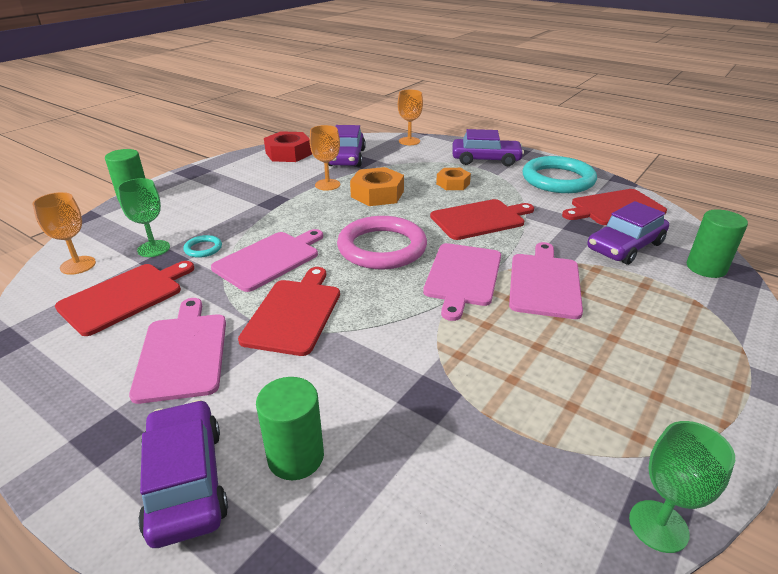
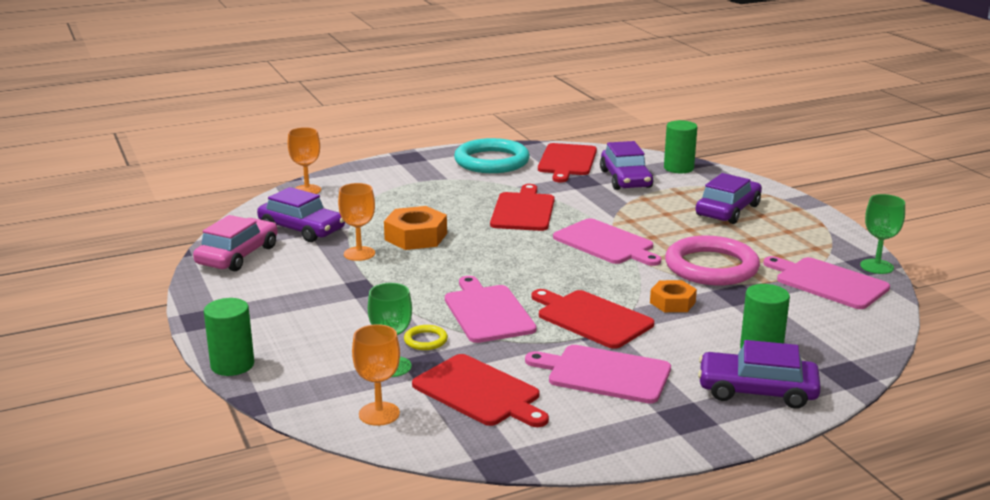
camera: 60 degrees left, 10 degrees down
(124, 296) = (479, 392): red cutting board -> red cutting board turned 150 degrees clockwise
(203, 248) = (425, 340): turquoise ring -> yellow ring
(288, 153) = (238, 255): red nut -> pink car
(382, 248) = (525, 260): pink ring -> pink ring (711, 267)
(453, 183) = (440, 200): orange nut -> orange nut (672, 302)
(485, 159) = (409, 173): purple car -> purple car (728, 210)
(544, 283) = (644, 220): pink cutting board -> pink cutting board (828, 282)

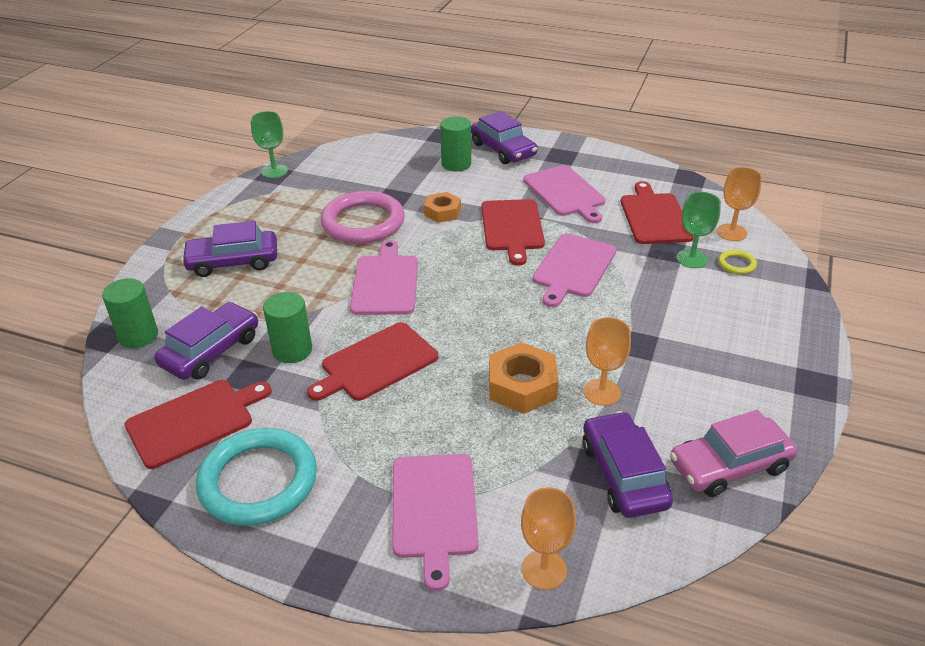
camera: 135 degrees left, 15 degrees up
(232, 365) = (812, 317): green cylinder -> green cylinder (292, 350)
(425, 340) = (646, 267): yellow ring -> yellow ring (736, 264)
(828, 282) = (327, 177): pink cutting board -> pink cutting board (434, 509)

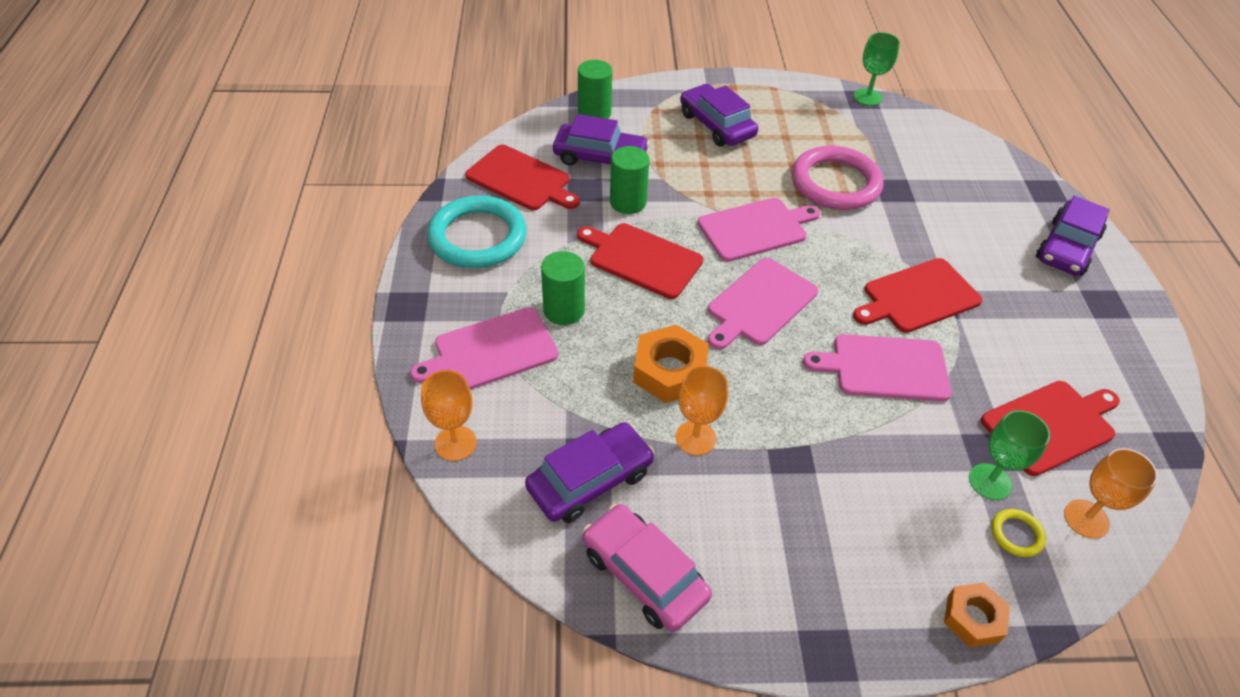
camera: 65 degrees right, 10 degrees up
(442, 212) = (900, 234): orange nut -> orange nut (973, 618)
(456, 164) = (999, 217): green cylinder -> green cylinder (564, 310)
(565, 192) = (1027, 326): pink cutting board -> pink cutting board (760, 304)

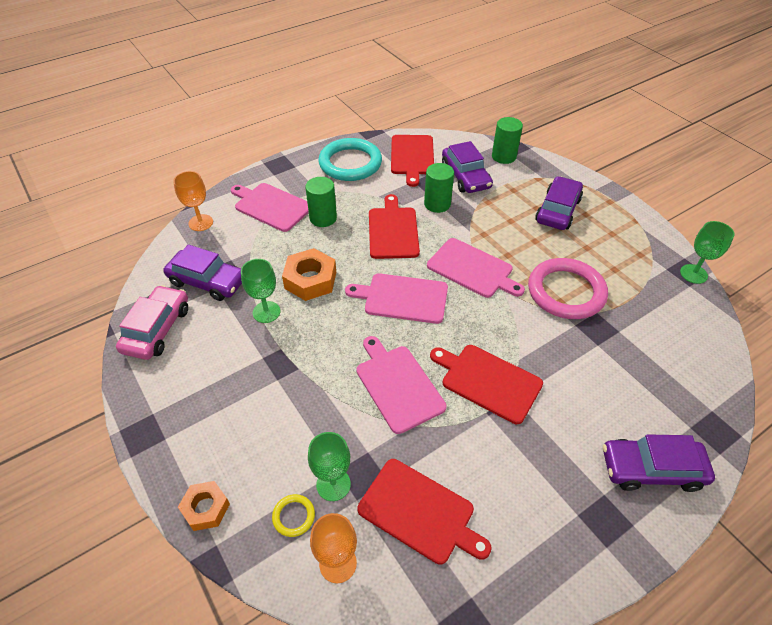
camera: 60 degrees right, 0 degrees up
(695, 438) = (266, 312): orange goblet -> green goblet

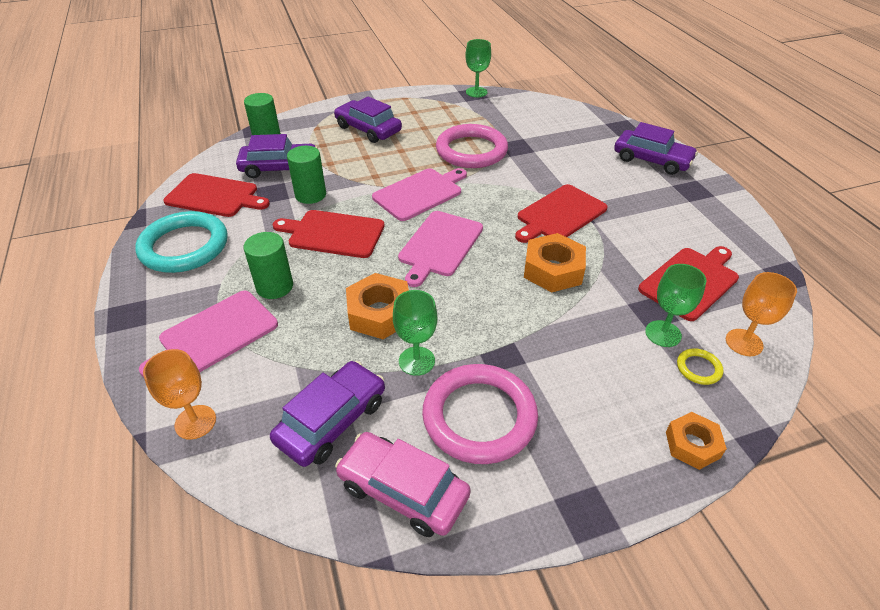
camera: 75 degrees left, 5 degrees down
(219, 358) = (479, 417): none -> pink ring
(398, 385) = (553, 270): pink cutting board -> orange nut
(651, 469) = (652, 160): purple car -> purple car turned 75 degrees counterclockwise

